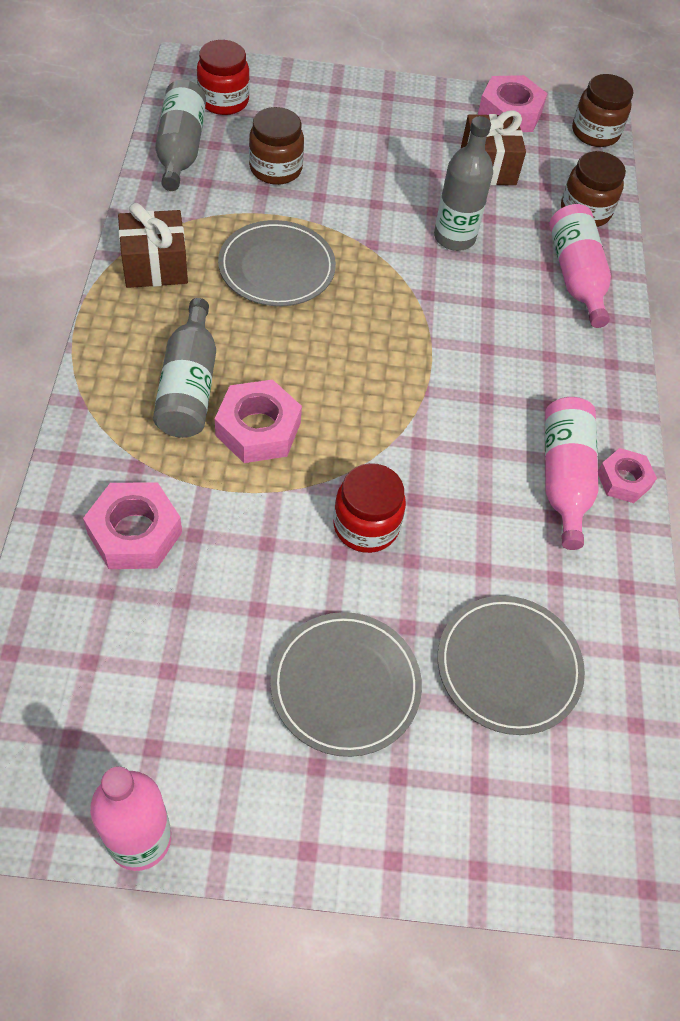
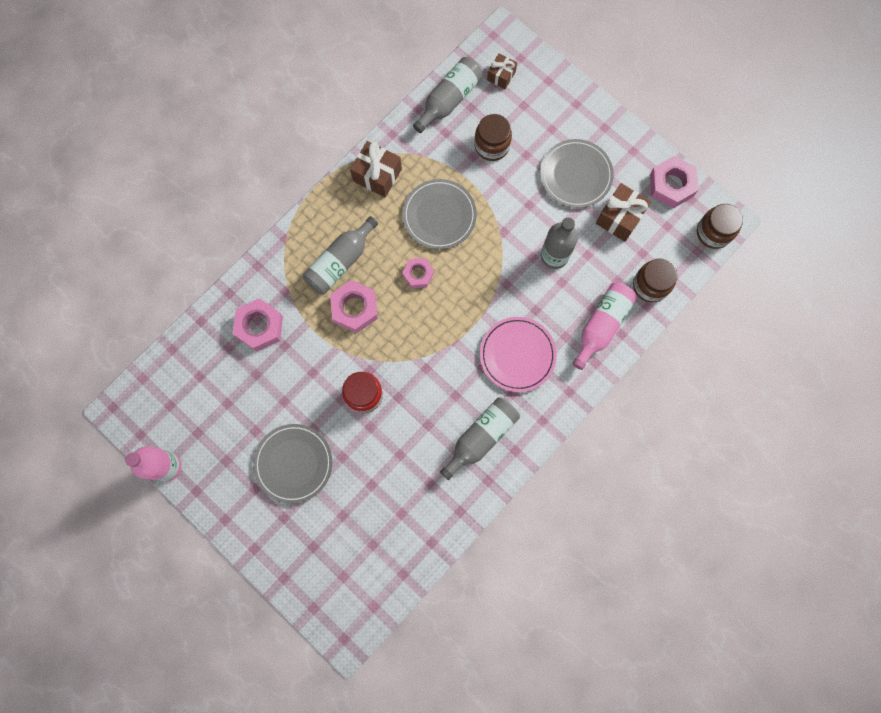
camera: 45 degrees right, 20 degrees up
(223, 101) = (501, 76): red jar -> brown gift
(508, 666) = (370, 507): grey plate -> grey plate (575, 175)
(514, 360) = (517, 355): none -> pink plate
(564, 478) = (481, 437): pink bottle -> grey bottle
(623, 480) = (511, 459): pink nut -> pink nut (418, 274)

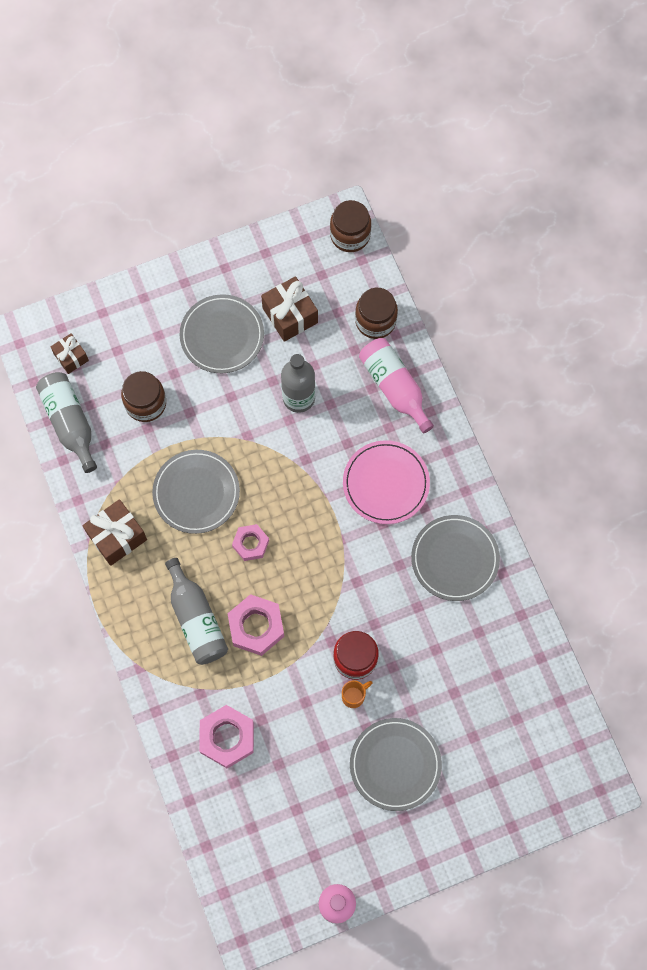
camera: 65 degrees left, 5 degrees down
(333, 407) = (354, 696): none -> orange mug
(481, 437) = (455, 559): grey bottle -> grey plate
(671, 185) = (280, 249): pink nut -> none

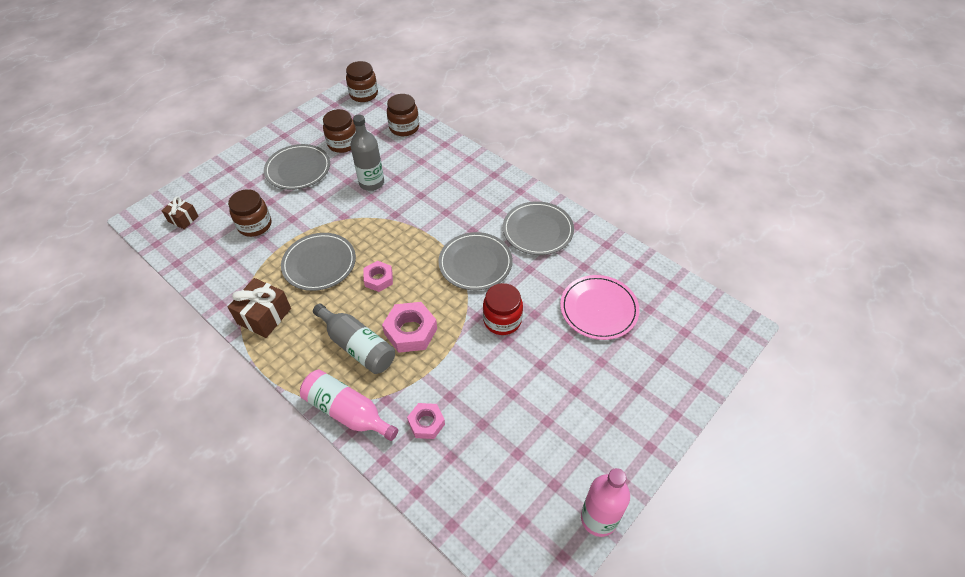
camera: 25 degrees left, 20 degrees down
(70, 423) = (196, 258): grey bottle -> none
(227, 737) = (426, 423): pink nut -> pink nut, size x0.63
(290, 315) = (343, 143): brown gift -> brown jar
(354, 696) = (516, 346): orange mug -> none
(386, 483) = (461, 207): pink plate -> pink plate (598, 309)
(394, 387) = (437, 155): pink bottle -> pink bottle (347, 412)
(395, 764) = (579, 380): grey plate -> grey plate (475, 263)

